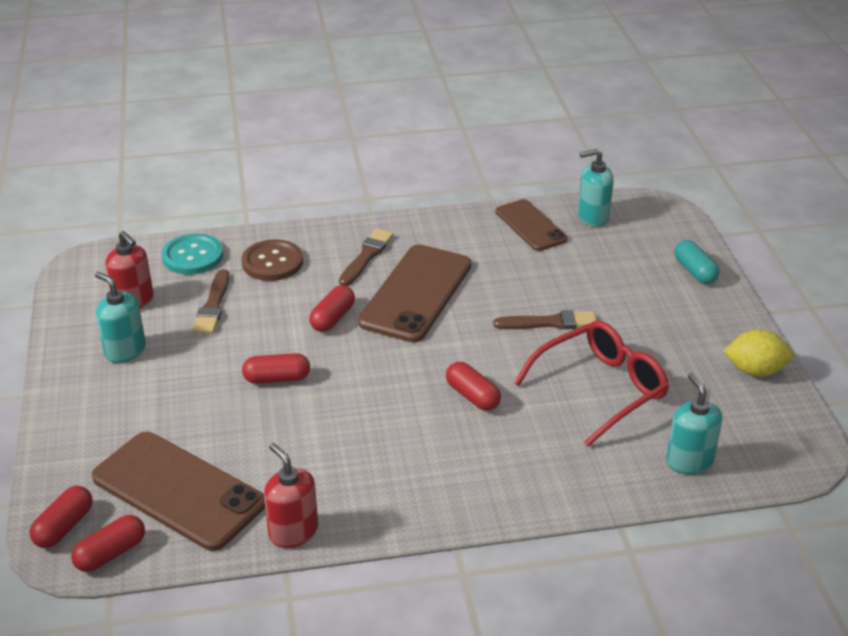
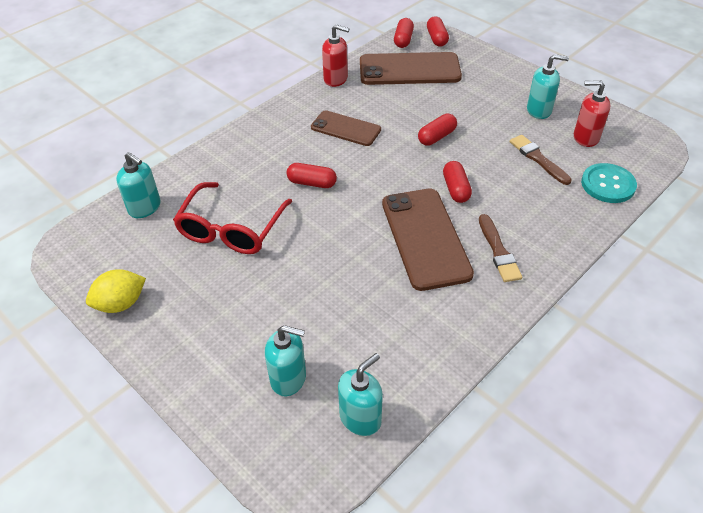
camera: 145 degrees right, 10 degrees up
(272, 262) = (552, 209): brown button -> none
(530, 225) = (407, 367): brown phone -> brown phone (345, 129)
(549, 323) = (306, 265): brown brush -> none
(629, 257) = (288, 378): none -> turquoise soap dispenser
(694, 271) = (217, 394): turquoise capsule -> none

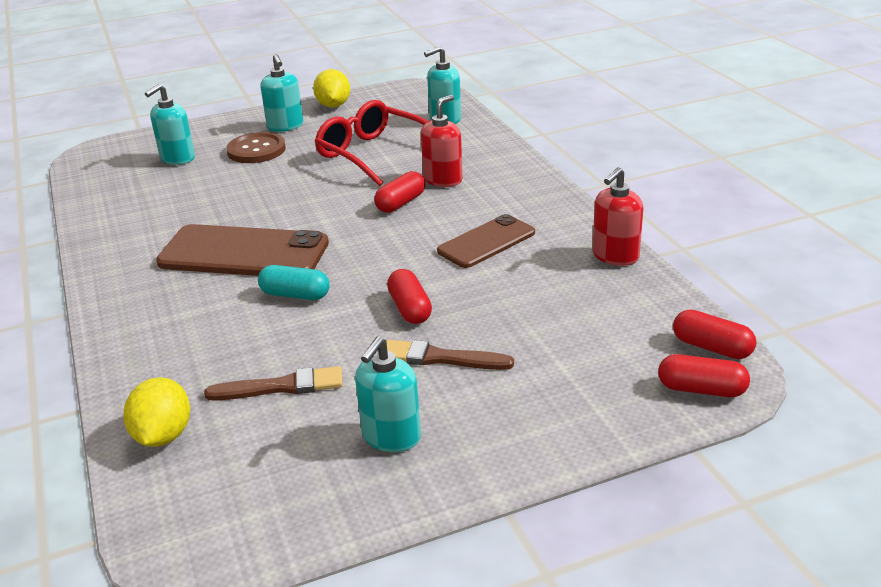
camera: 115 degrees right, 15 degrees down
(248, 318) = (256, 150): none -> brown button
(360, 418) = (105, 180): turquoise soap dispenser -> turquoise soap dispenser (285, 126)
(409, 70) = (605, 329): brown phone -> none
(456, 189) = (295, 295): red capsule -> turquoise capsule
(498, 251) = (171, 295): brown brush -> brown brush (441, 358)
(585, 137) = (279, 462): red soap dispenser -> red soap dispenser (443, 180)
(608, 184) = (163, 435): turquoise button -> yellow lemon

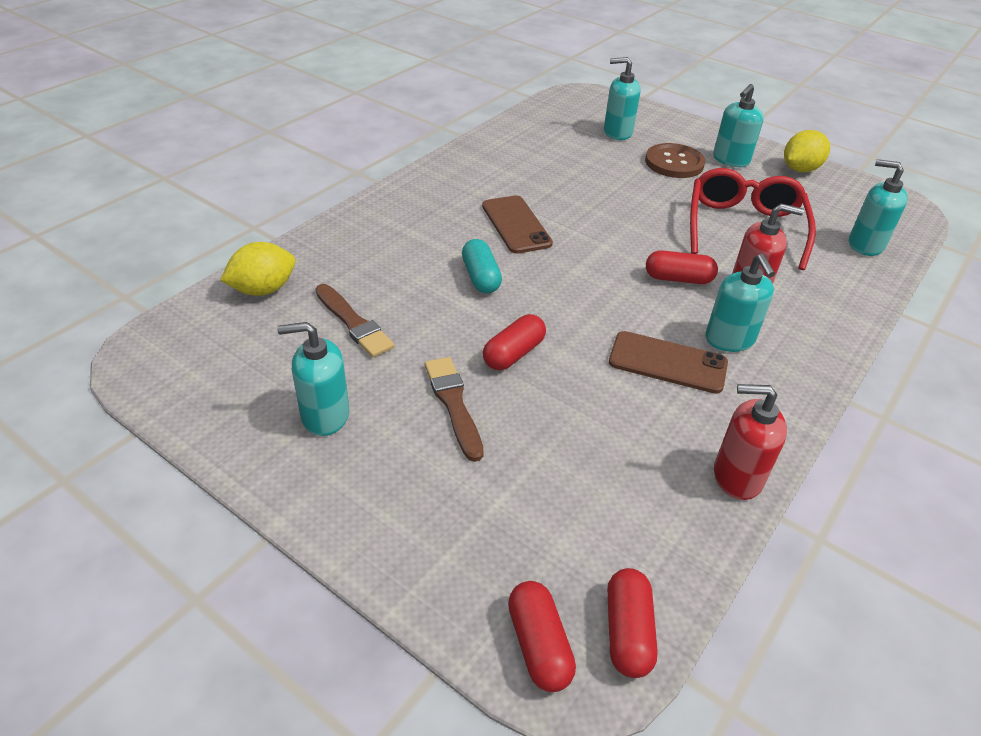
camera: 55 degrees right, 10 degrees up
(243, 253) = (516, 225): brown phone -> brown phone, size x0.61
(487, 208) = (729, 339): none -> turquoise soap dispenser

